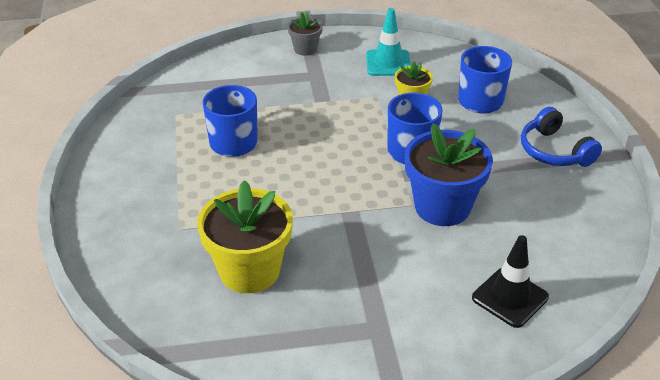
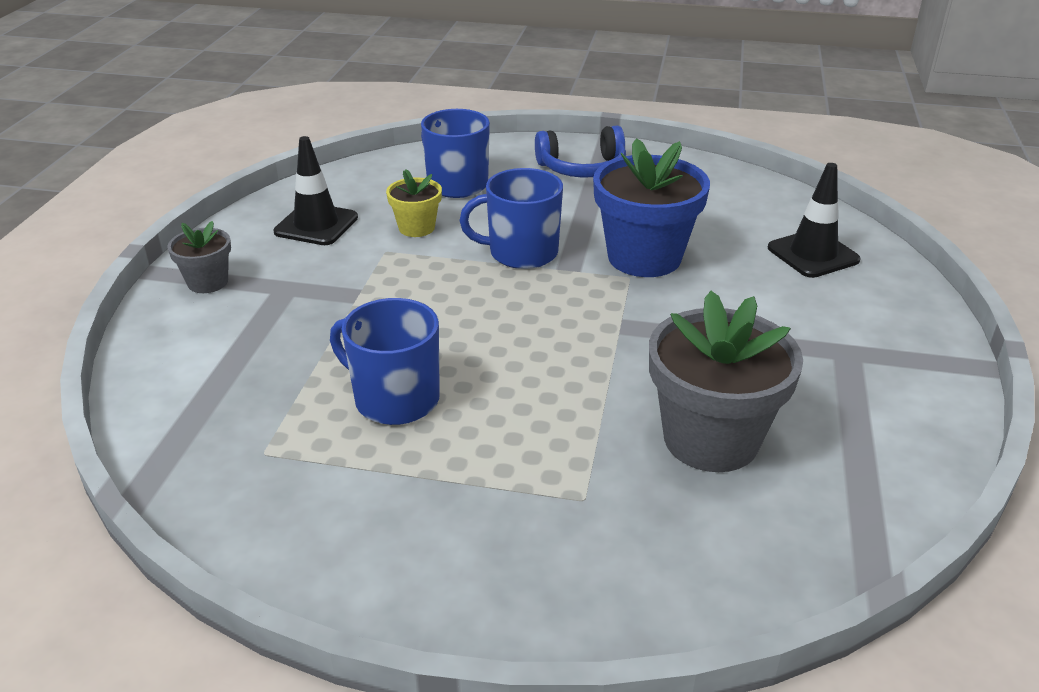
camera: 70 degrees left, 5 degrees down
(249, 271) = (711, 439): yellow flower pot -> grey flower pot
(388, 63) = (316, 225): turquoise traffic cone -> black traffic cone

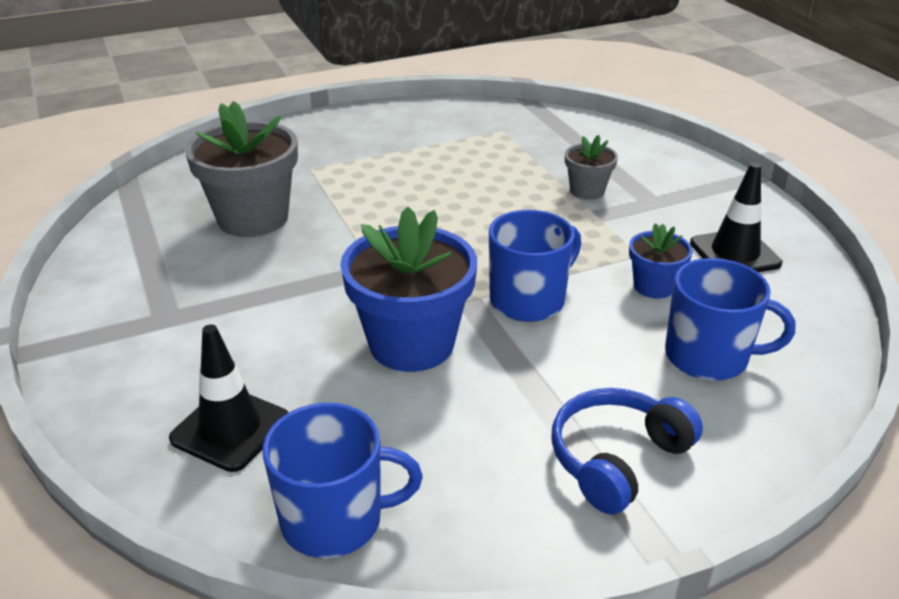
camera: 145 degrees right, 0 degrees up
(208, 282) = (707, 184): grey flower pot -> grey flower pot (587, 191)
(395, 399) = (472, 171): blue mug -> blue mug (334, 520)
(416, 228) = (654, 286): yellow flower pot -> blue flower pot

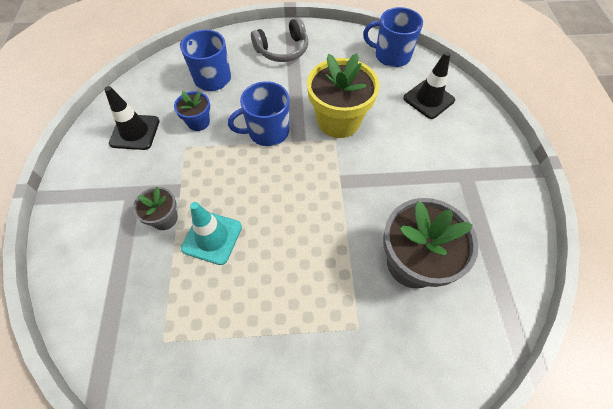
camera: 160 degrees left, 25 degrees up
(411, 344) = (338, 121): blue flower pot -> yellow flower pot
(515, 189) = (212, 237): none -> turquoise traffic cone
(617, 458) = (282, 50): blue headphones -> grey headphones

